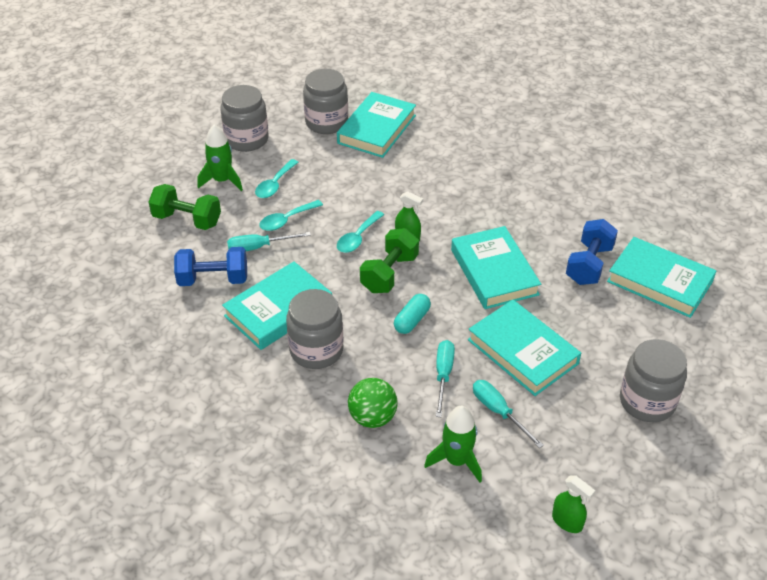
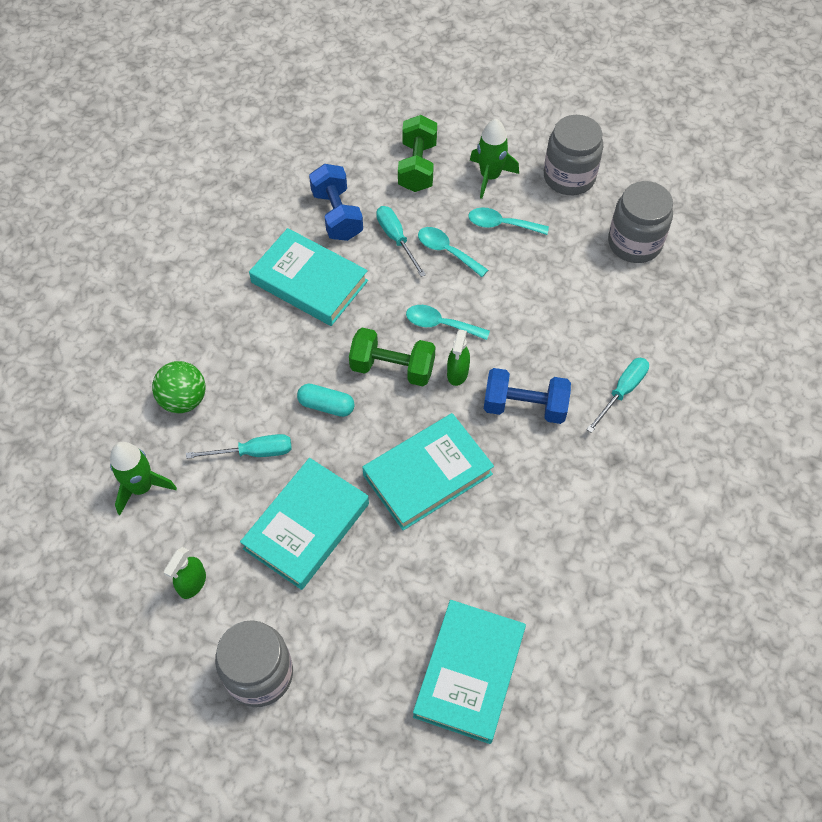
camera: 75 degrees right, 15 degrees up
(316, 350) = (262, 329): grey jar -> none
(377, 129) = (644, 297): turquoise book -> none
(499, 412) = (213, 516): turquoise screwdriver -> turquoise screwdriver (622, 391)
(567, 522) = (80, 605): green spray bottle -> green spray bottle (192, 583)
(589, 265) = (474, 581): blue dumbbell -> blue dumbbell (524, 406)

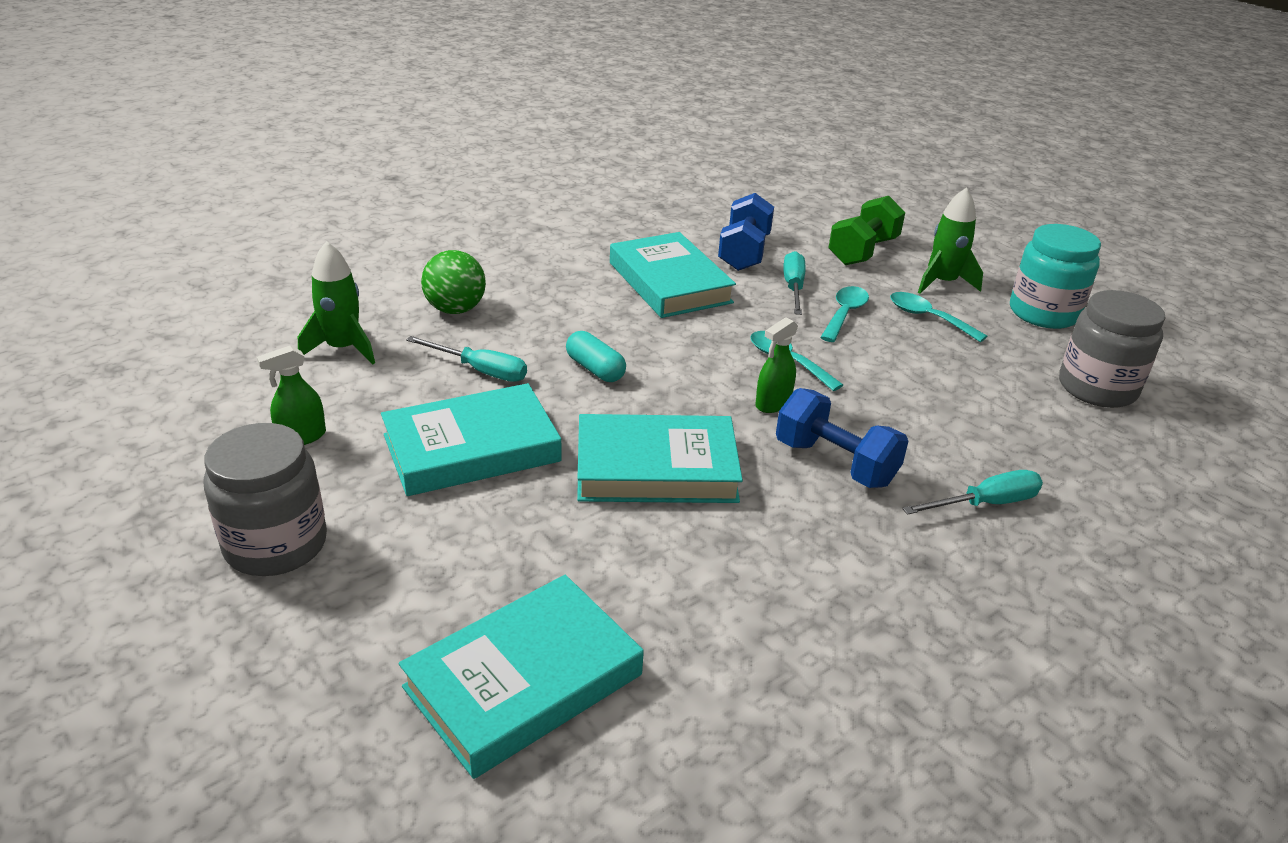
camera: 30 degrees right, 25 degrees down
(392, 368) = (698, 371): green dumbbell -> none
(447, 251) = (844, 314): turquoise spoon -> turquoise spoon turned 45 degrees clockwise
(569, 177) = (1043, 313): grey jar -> turquoise jar

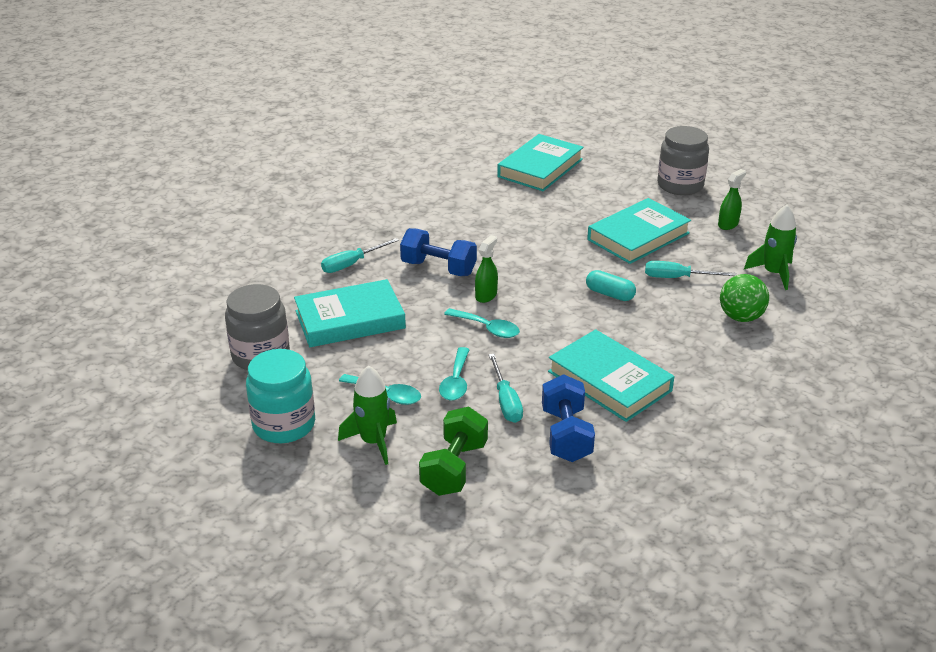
camera: 165 degrees right, 0 degrees up
(656, 468) = (535, 246): turquoise book -> turquoise book (350, 319)

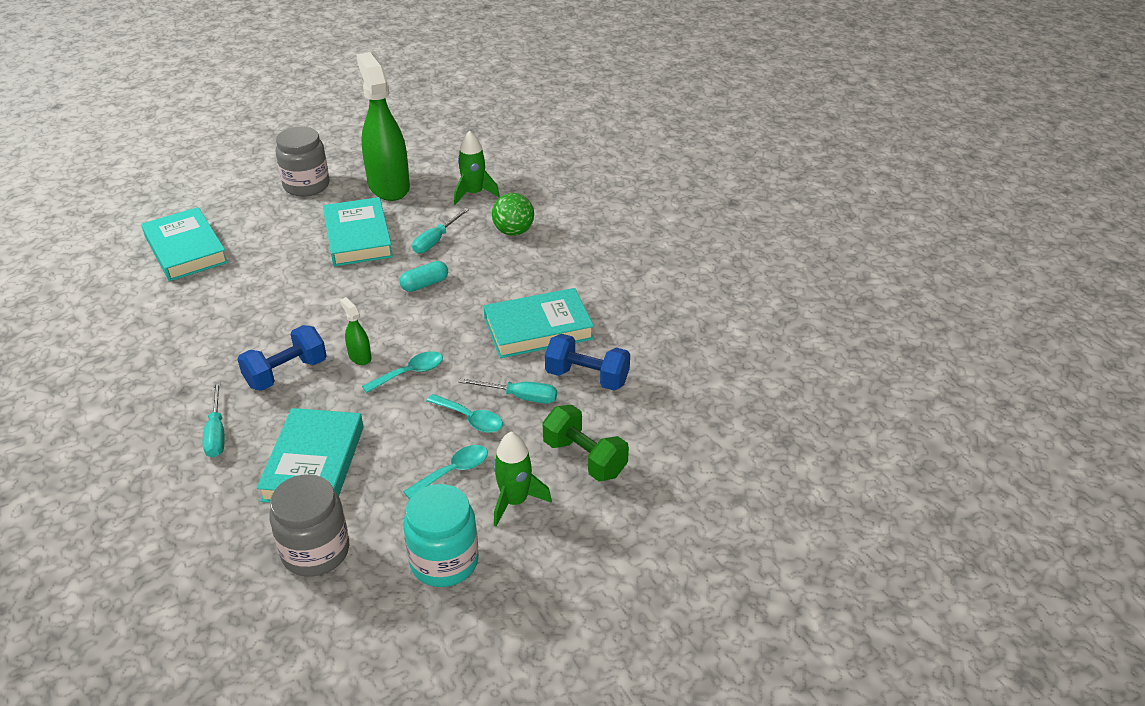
camera: 65 degrees left, 5 degrees up
(728, 224) = (389, 186): green spray bottle -> green spray bottle, size x2.43

